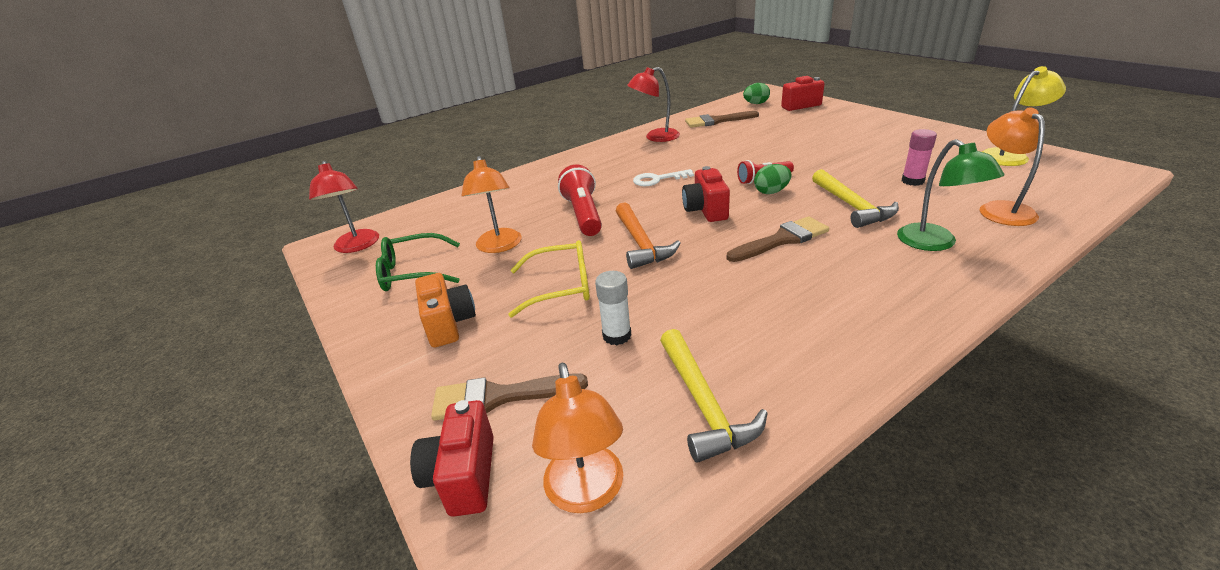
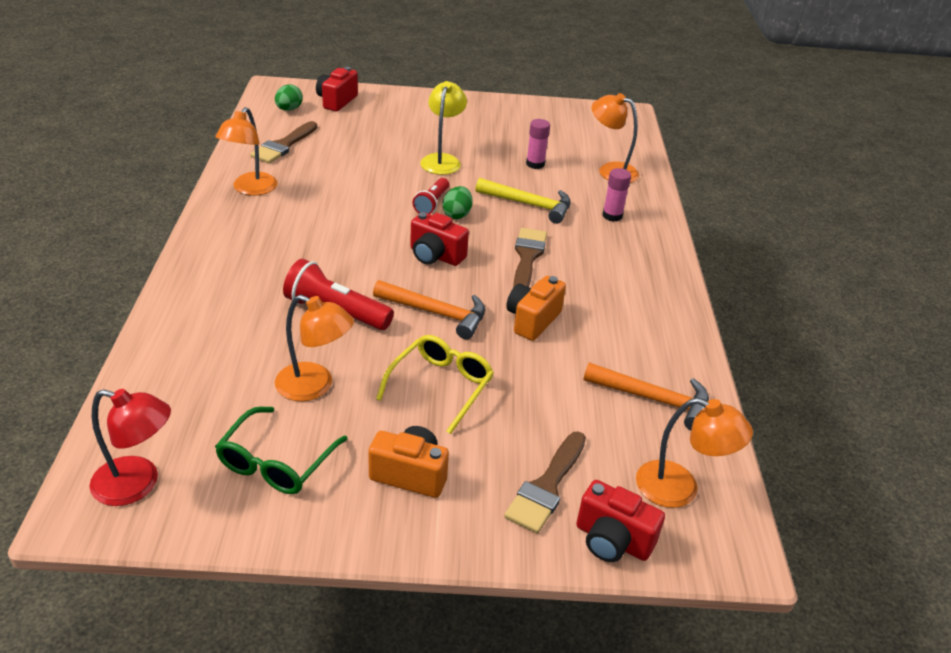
camera: 60 degrees left, 5 degrees up
(617, 335) = (543, 394): white glue stick -> none
(655, 137) = (250, 189): red lamp -> orange lamp
(657, 179) = (341, 241): white key -> none
(703, 404) = (654, 399): yellow hammer -> orange hammer
(704, 282) = (532, 320): none -> orange camera
(935, 243) = (612, 216): green lamp -> pink glue stick
(1009, 155) = (561, 117): yellow lamp -> yellow lamp (442, 160)

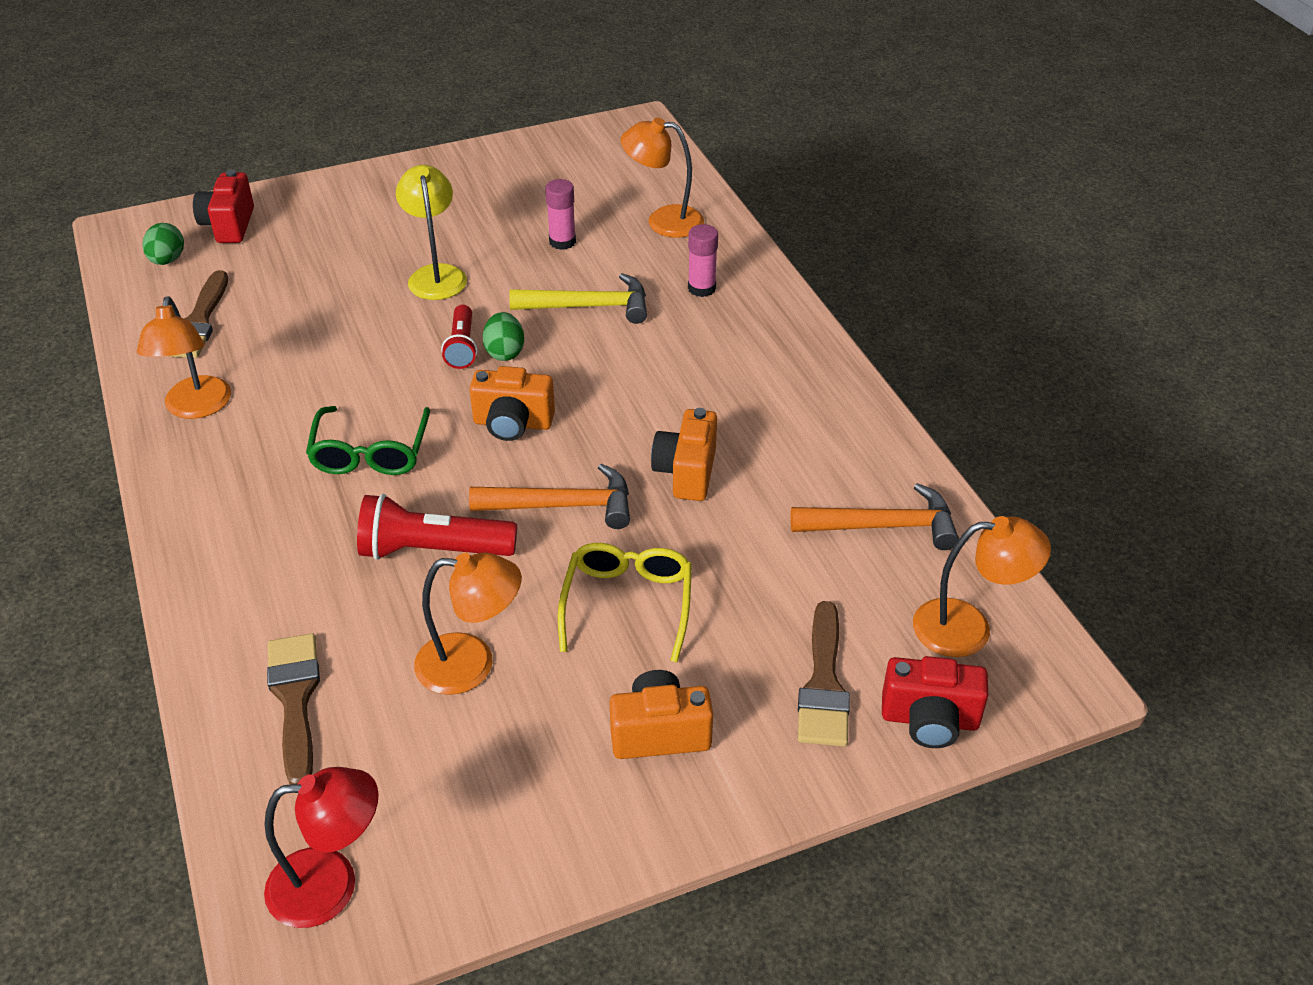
camera: 20 degrees left, 5 degrees up
(275, 463) = (488, 785): green glasses -> green glasses (370, 453)
(435, 256) = (513, 423): red camera -> orange camera
(527, 257) = (630, 384): brown brush -> brown brush (295, 699)

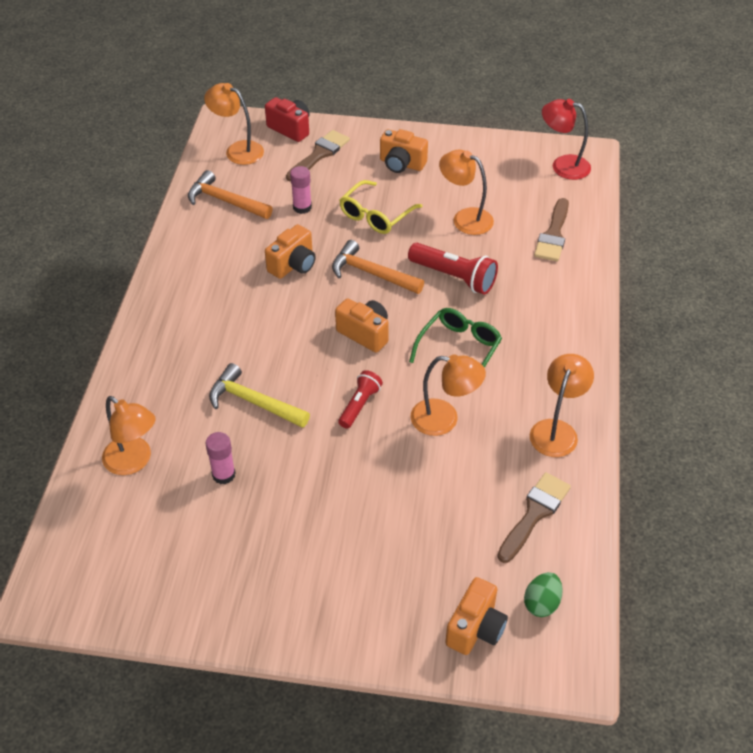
camera: 150 degrees left, 5 degrees up
(229, 225) = (475, 628): red camera -> orange camera
(347, 369) = (444, 419): none -> orange lamp
(436, 275) = (337, 483): yellow lamp -> none
(505, 352) = (335, 388): green egg -> none
(701, 288) = (168, 384): pink glue stick -> pink glue stick (302, 207)

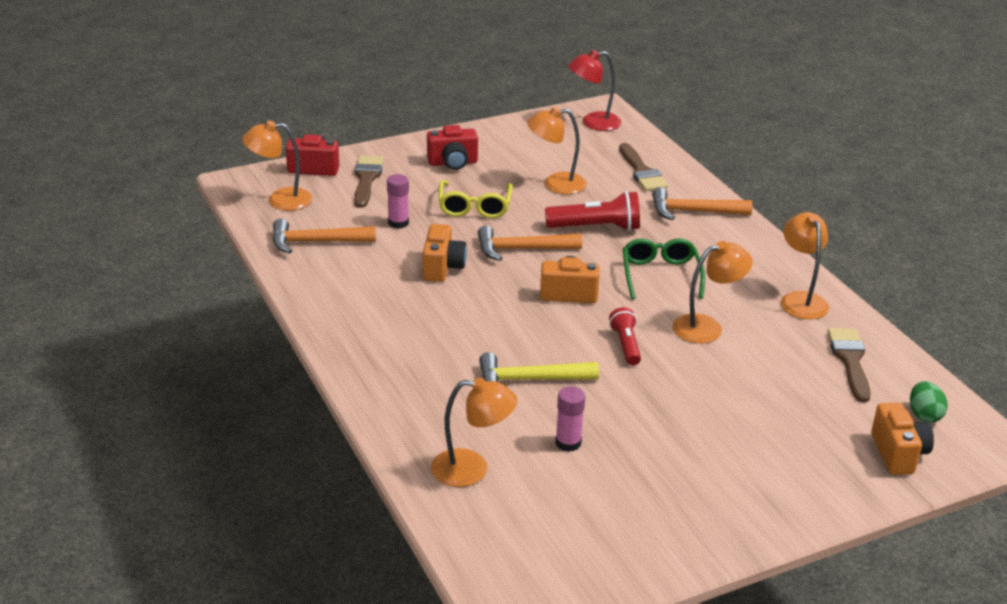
camera: 35 degrees left, 15 degrees down
(401, 164) = (453, 163): orange camera -> red camera
(556, 296) = (693, 212): none -> orange hammer

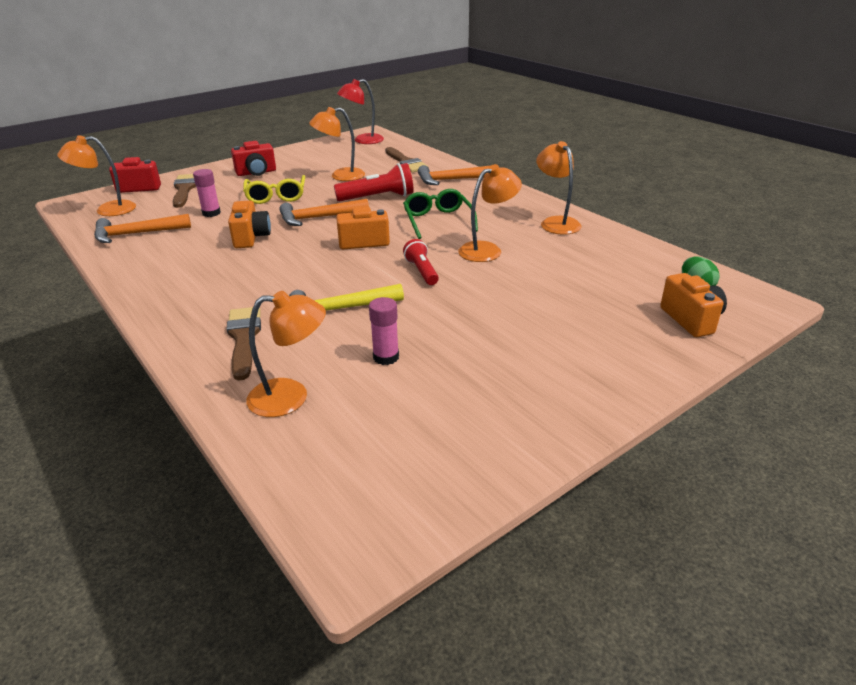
camera: 10 degrees left, 0 degrees up
(850, 360) = (614, 257): brown brush -> brown brush (244, 338)

